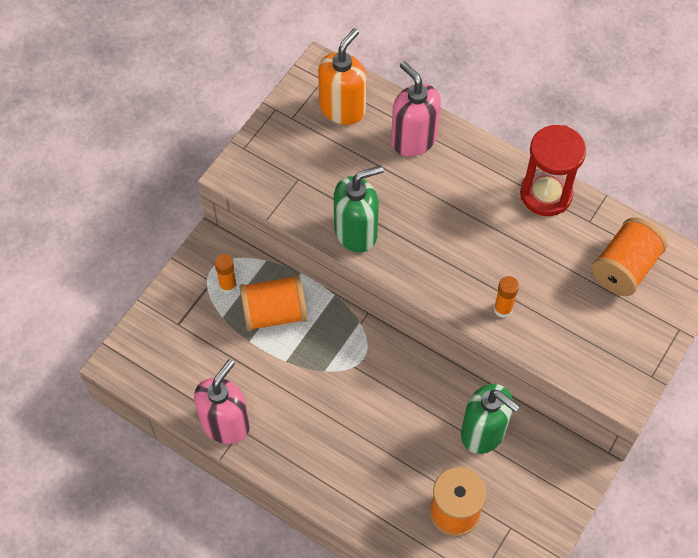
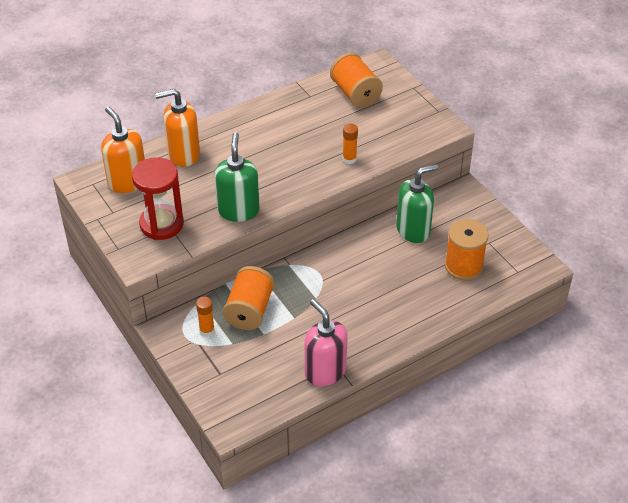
camera: 65 degrees left, 15 degrees down
(413, 139) = (183, 154): pink soap dispenser -> orange soap dispenser
(546, 194) = (276, 107): red hourglass -> red hourglass (161, 224)

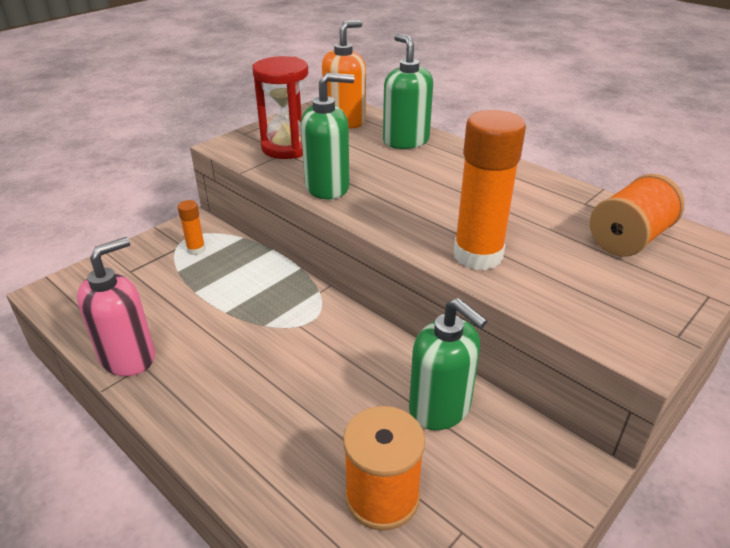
camera: 75 degrees right, 10 degrees down
(183, 154) = (405, 141): orange soap dispenser -> green soap dispenser
(249, 310) = (232, 274): orange spool -> none
(349, 159) = (478, 255): orange glue stick -> orange glue stick, size x2.15

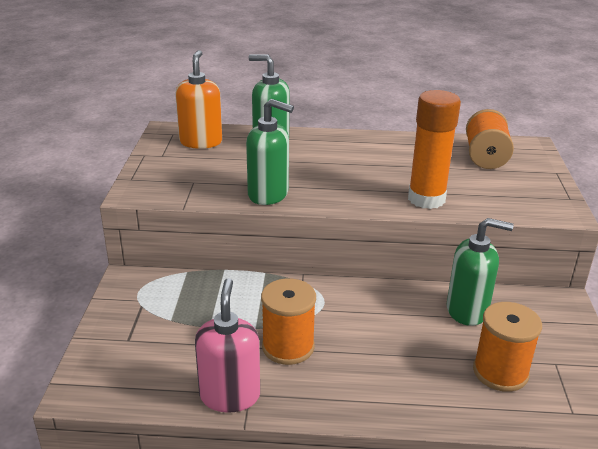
camera: 40 degrees left, 5 degrees down
(196, 249) = (161, 297): orange glue stick -> none
(226, 343) = (288, 347): none -> orange spool
(287, 148) = (188, 177): red hourglass -> none
(327, 187) = (268, 194): green soap dispenser -> green soap dispenser turned 75 degrees clockwise

